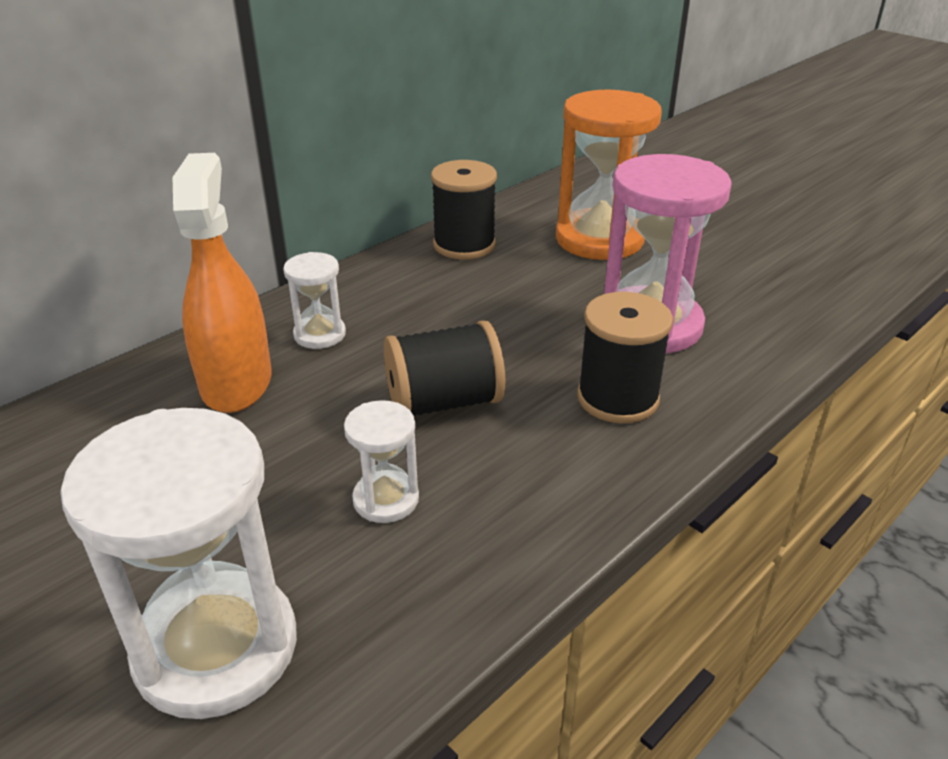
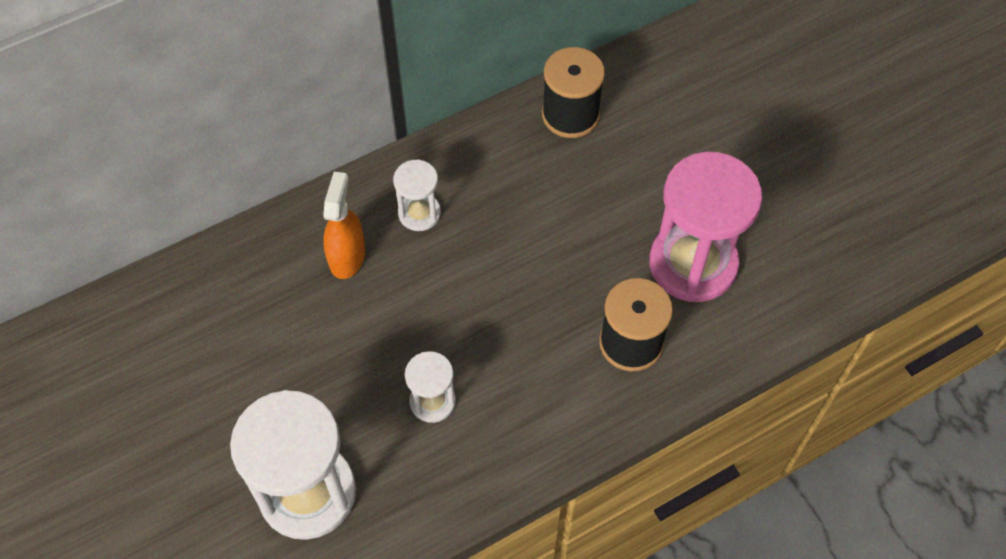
camera: 15 degrees right, 25 degrees up
(236, 382) = (347, 256): orange spray bottle -> orange spray bottle, size x0.65
(444, 402) = (497, 315): black spool -> none
(599, 239) = (697, 133): orange hourglass -> none

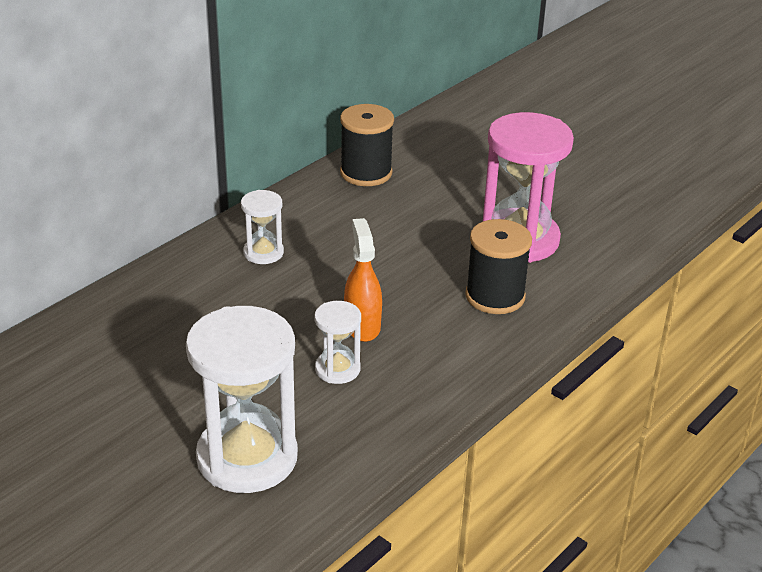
camera: 20 degrees left, 25 degrees down
(347, 256) = (209, 291): orange spray bottle -> orange spray bottle (362, 326)

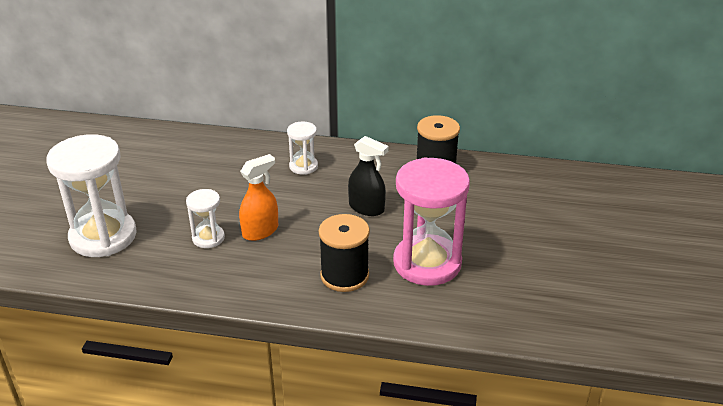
camera: 60 degrees right, 0 degrees up
(391, 240) = (366, 208): none -> black spray bottle

